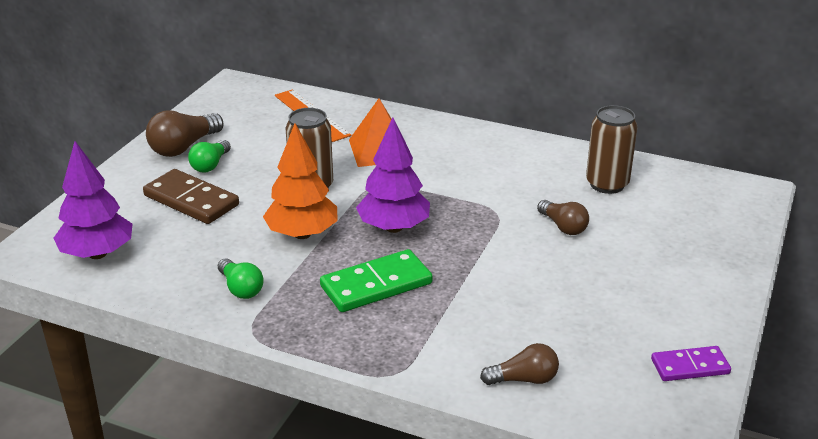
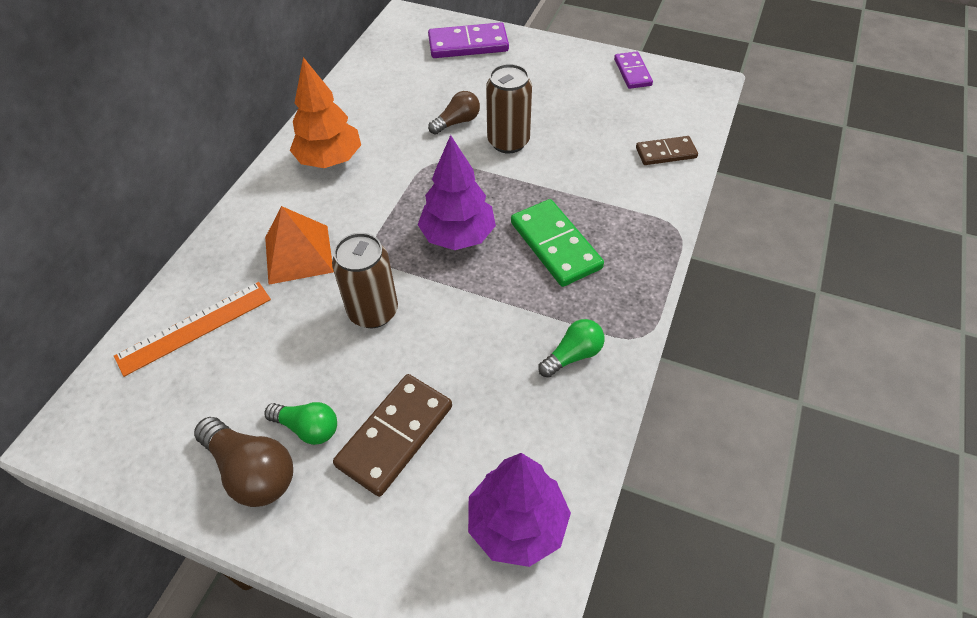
camera: 90 degrees left, 20 degrees up
(302, 234) = (470, 311): orange tree -> orange tree (330, 160)
(524, 379) = (666, 153): brown light bulb -> brown domino
(607, 184) = (389, 92): brown can -> brown can (508, 142)
(712, 234) = (468, 44): none -> purple domino

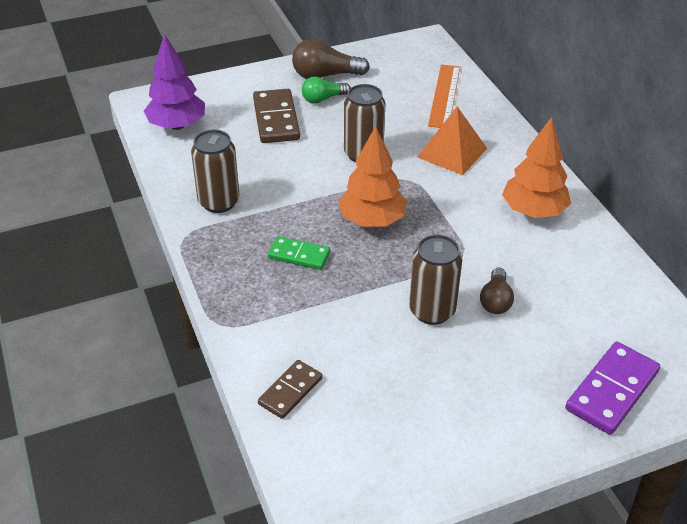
camera: 135 degrees right, 10 degrees down
(458, 236) = (372, 220): purple tree -> orange tree
(555, 245) = (299, 255): green domino -> green domino, size x0.63
(573, 355) = (219, 202): green light bulb -> brown can
(632, 72) = (416, 474): purple domino -> none

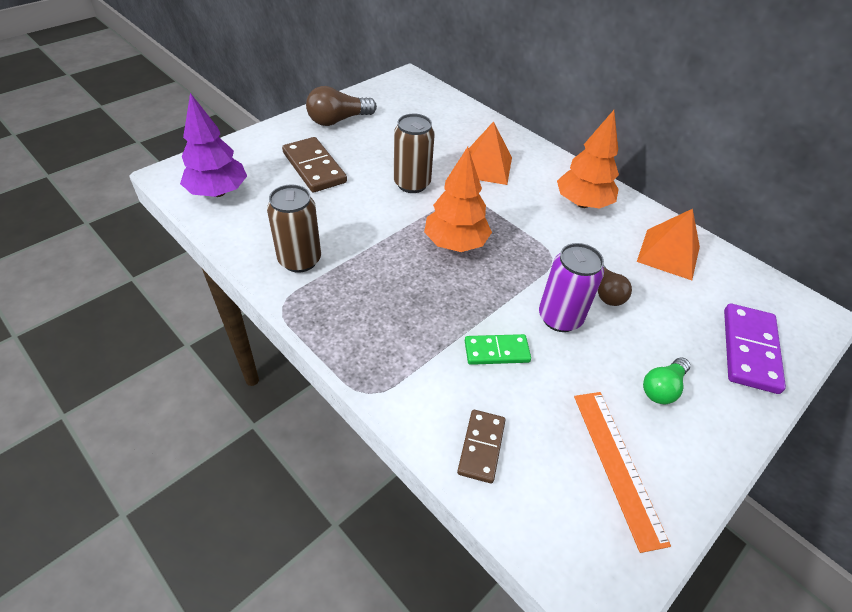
camera: 25 degrees left, 5 degrees up
(299, 255) = (408, 295): green domino -> green domino (496, 351)
(323, 99) = (347, 141): green light bulb -> green light bulb (662, 388)
(432, 311) = (560, 318): brown can -> purple can
(444, 96) = (450, 120): orange ruler -> orange ruler (618, 465)
(593, 282) = (668, 254): none -> orange pyramid

